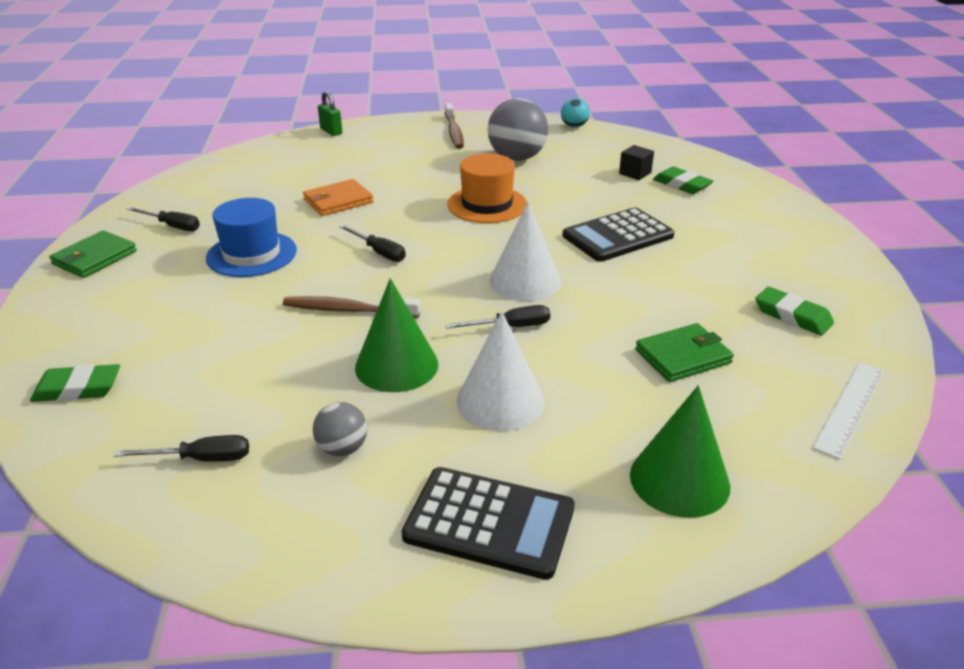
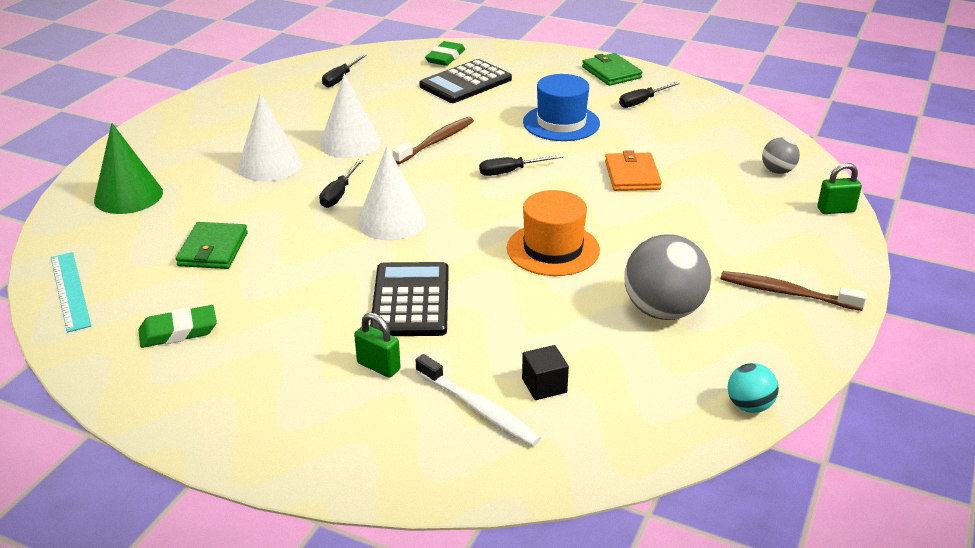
camera: 120 degrees right, 0 degrees up
(342, 448) = (297, 112): grey ball -> grey ball (777, 171)
(396, 365) = (350, 143): green cone -> white cone
(489, 522) = (190, 135): black calculator -> black calculator (465, 83)
(681, 185) = (478, 408): green eraser -> white toothbrush
(697, 224) = (378, 366): none -> green padlock
(850, 408) = (70, 291): white ruler -> turquoise ruler

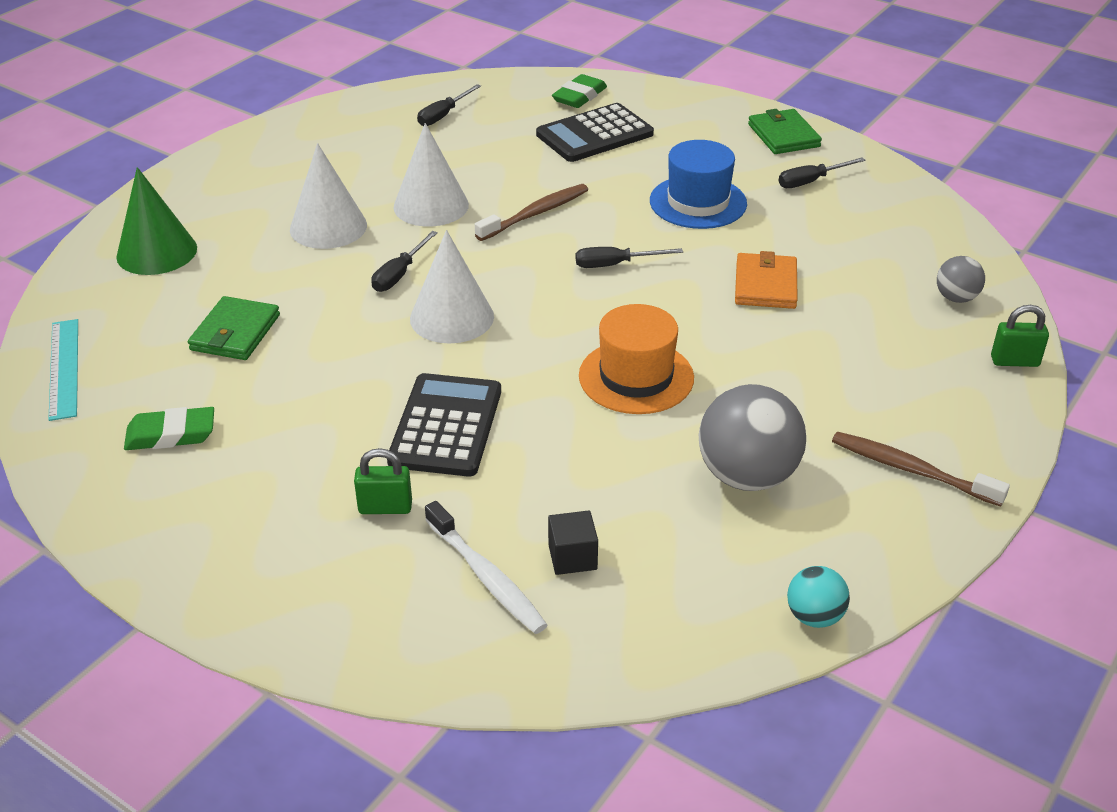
camera: 10 degrees right, 5 degrees up
(378, 366) = (385, 507): green padlock -> green padlock turned 45 degrees counterclockwise

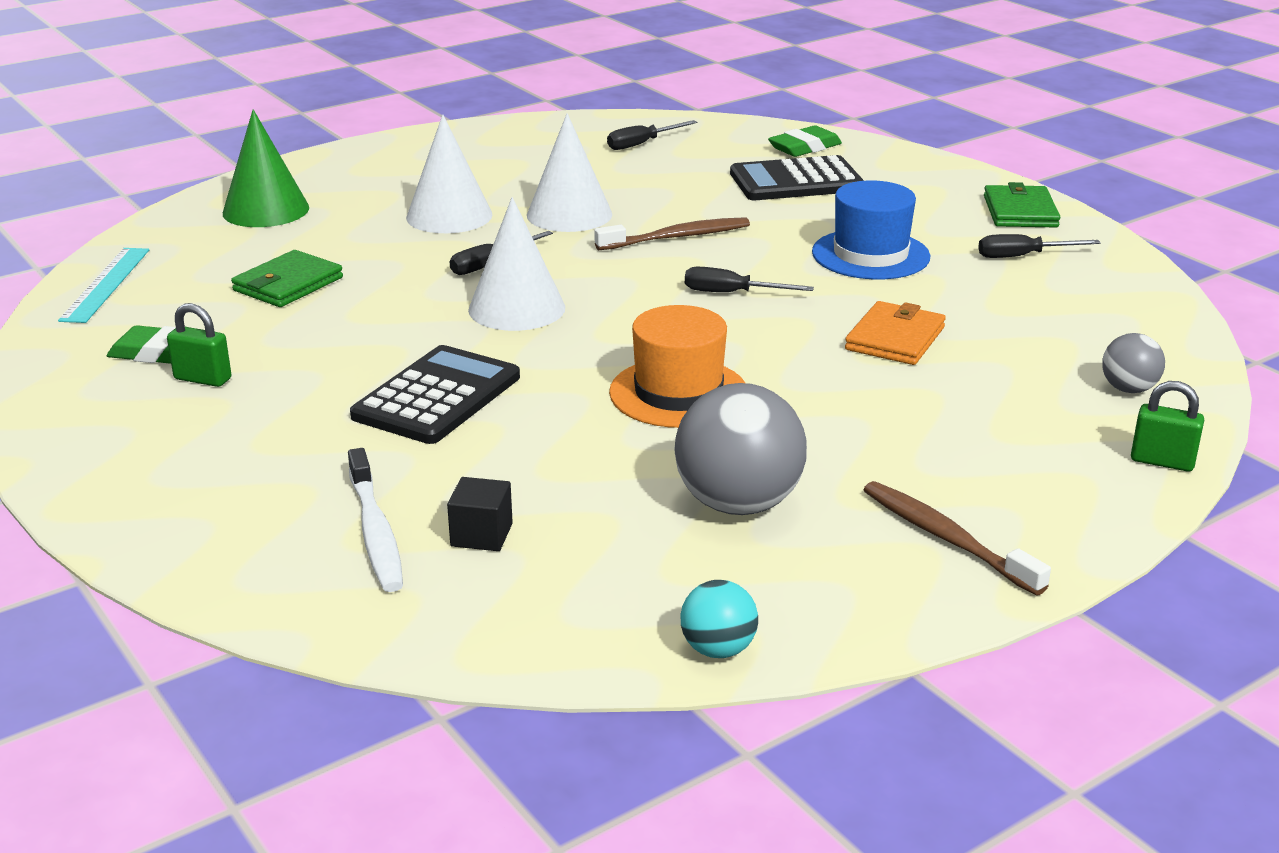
camera: 20 degrees right, 10 degrees down
(385, 507) = (319, 452): green padlock -> green padlock (203, 379)

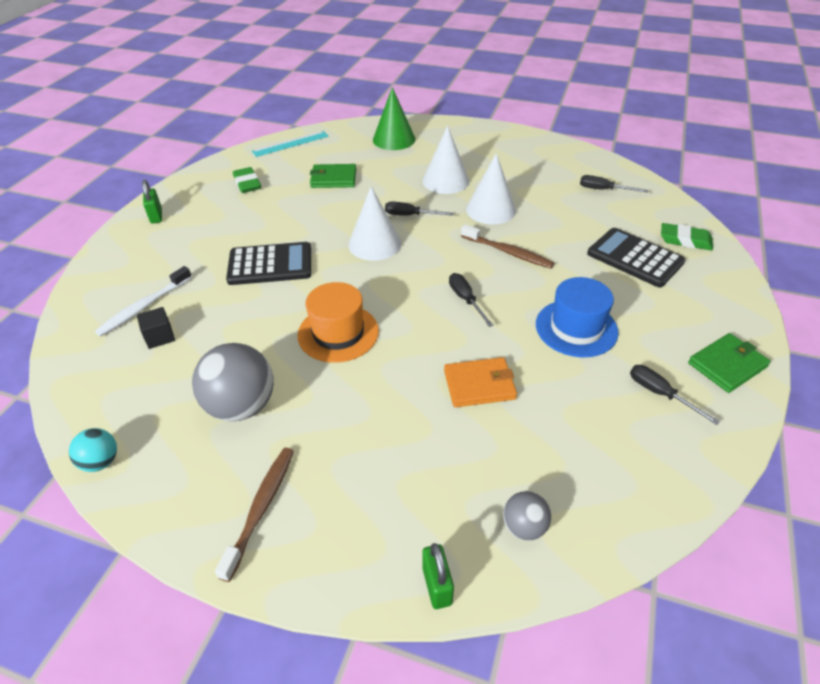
camera: 55 degrees right, 15 degrees up
(203, 379) = (235, 203): green padlock -> green padlock (156, 216)

